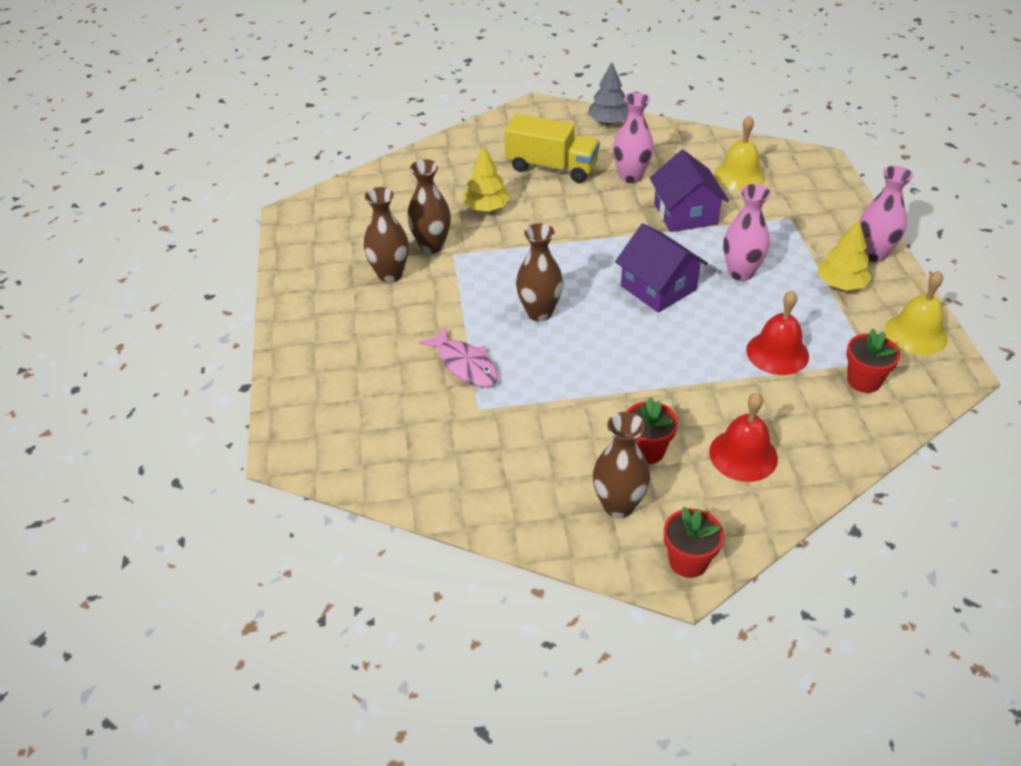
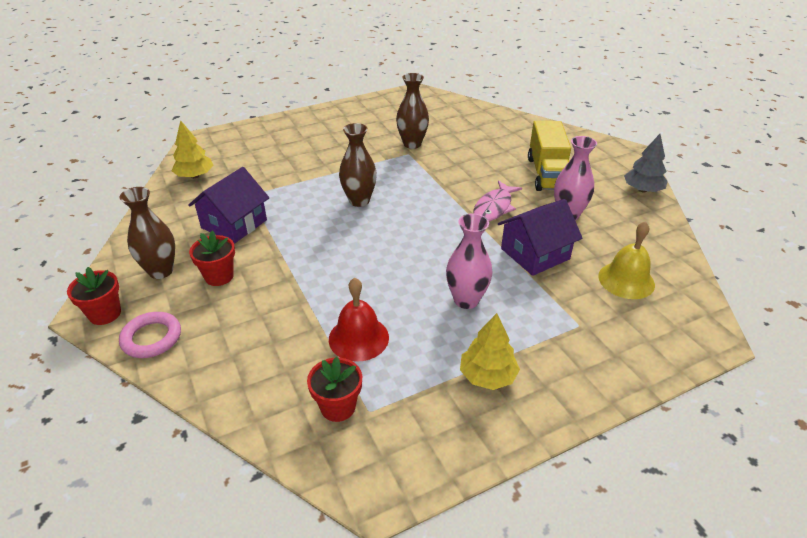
camera: 70 degrees right, 5 degrees down
(390, 274) = (372, 136): brown vase -> none
(465, 365) = (291, 181): pink fish -> pink fish (494, 207)
(486, 208) = (471, 156): yellow tree -> yellow tree (195, 176)
(658, 288) = (418, 253): purple house -> purple house (234, 224)
(742, 515) = (151, 338): none -> pink ring
(743, 455) = (221, 330): red bell -> none
(873, 254) = (558, 401): pink vase -> none
(915, 334) = (431, 449): yellow bell -> none

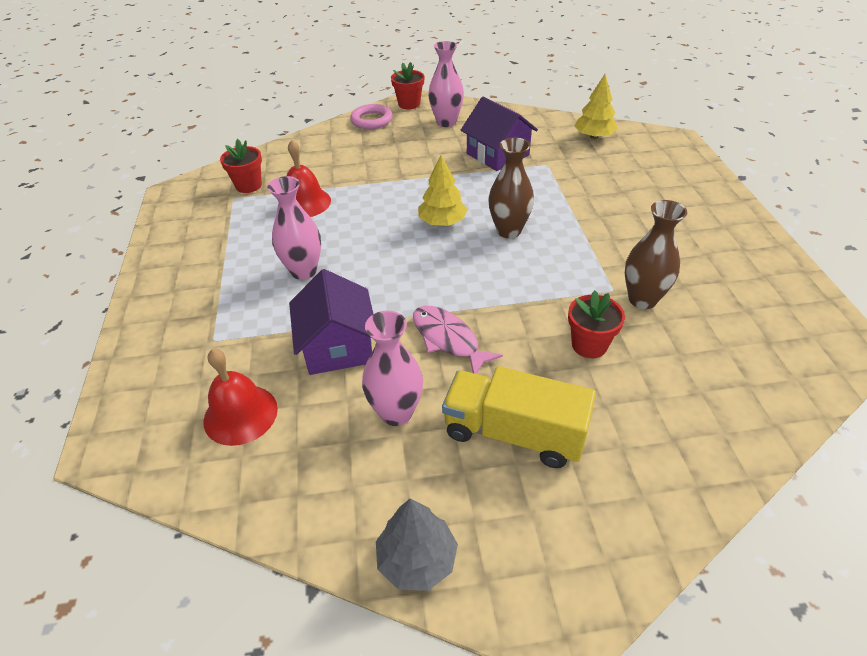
camera: 110 degrees right, 5 degrees up
(161, 271) = (446, 122): brown vase -> pink vase
(219, 276) = (424, 145): red flower pot -> red flower pot (589, 345)
(487, 376) = (211, 260): yellow tree -> yellow tree (442, 222)
(626, 280) = (240, 414): yellow bell -> red bell

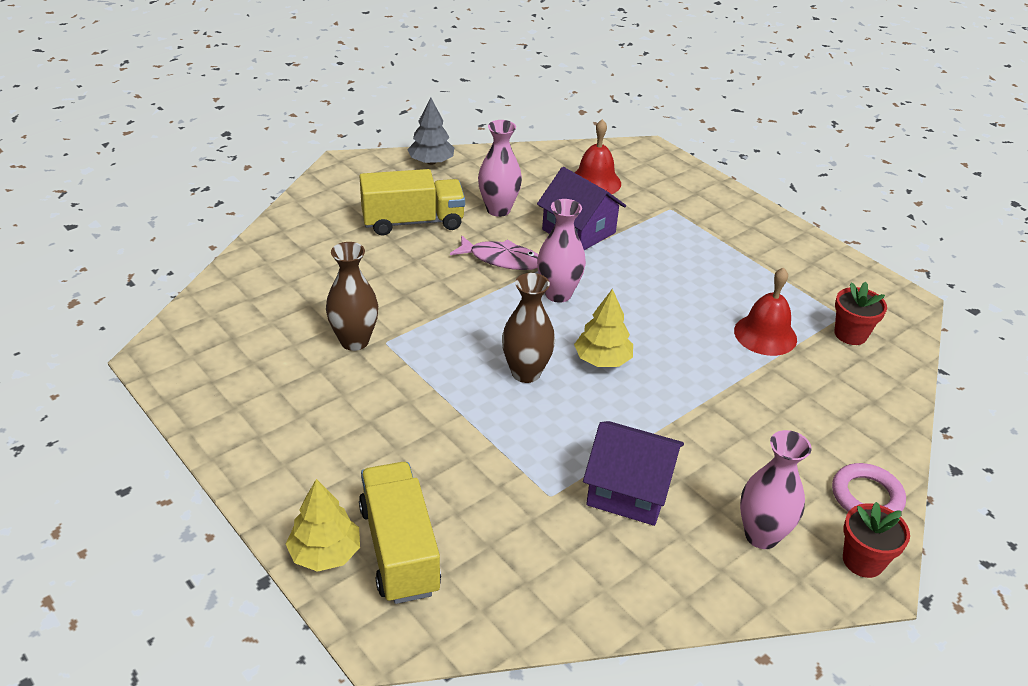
camera: 145 degrees right, 5 degrees down
(304, 271) = (673, 271): pink vase -> pink vase (558, 294)
(589, 345) = (387, 289): red flower pot -> none
(594, 136) = (518, 590): yellow tree -> yellow tree (325, 553)
(654, 166) = (399, 549): none -> yellow truck

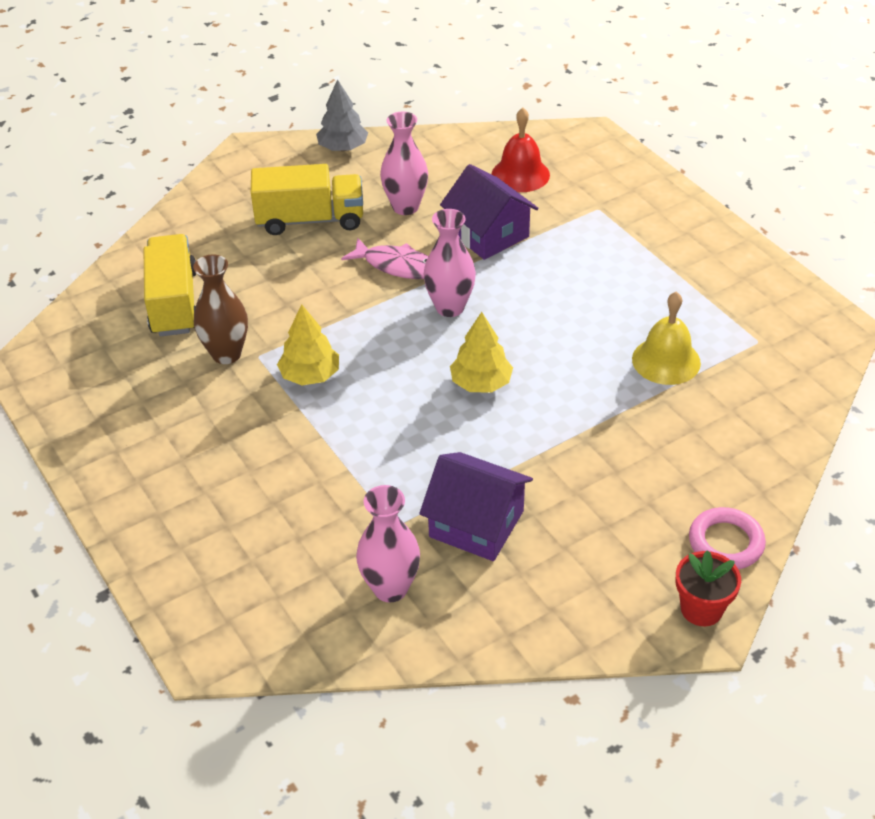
camera: 10 degrees right, 5 degrees up
(325, 553) = (164, 571): yellow tree -> yellow tree (310, 375)
(399, 549) = (235, 571): yellow truck -> yellow truck (174, 303)
(526, 373) = (397, 394): brown vase -> none
(761, 535) = (602, 577): pink vase -> pink vase (390, 588)
(765, 334) = (666, 360): red bell -> yellow bell
(850, 334) = (762, 363): red flower pot -> none

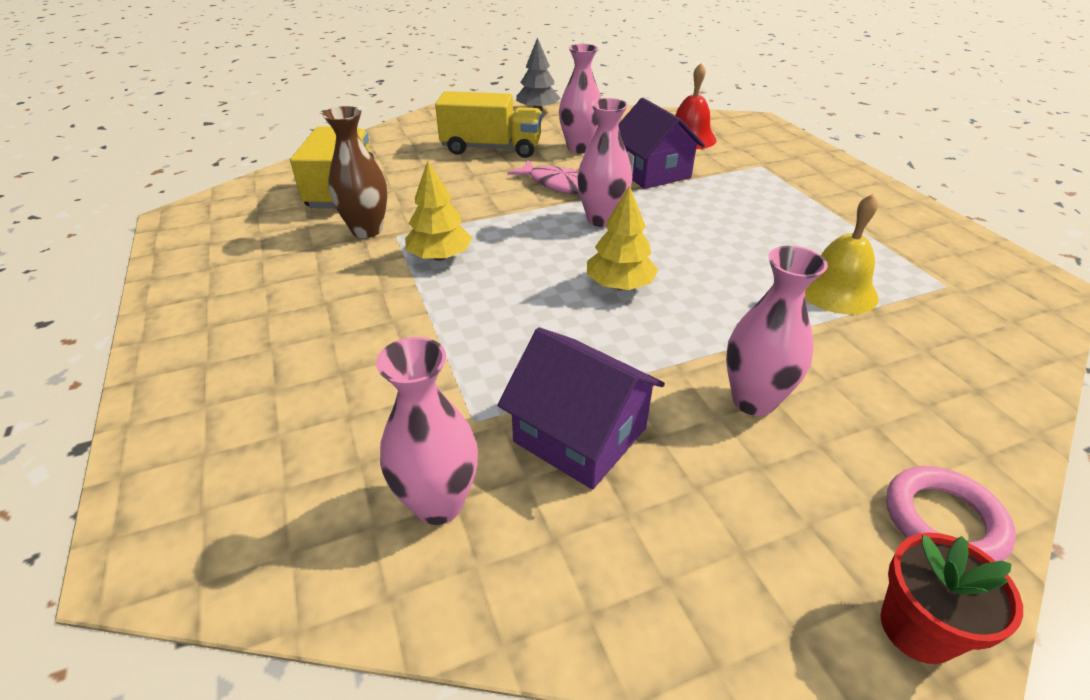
camera: 10 degrees right, 5 degrees down
(600, 476) = (753, 400): none -> pink vase

